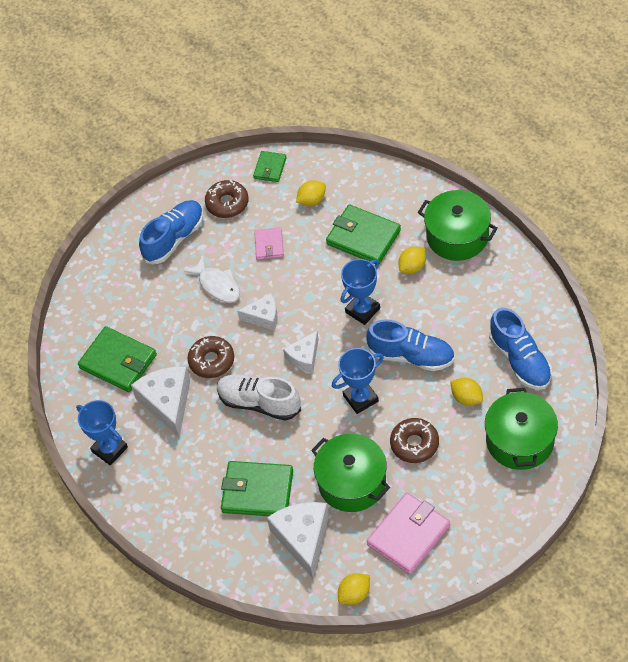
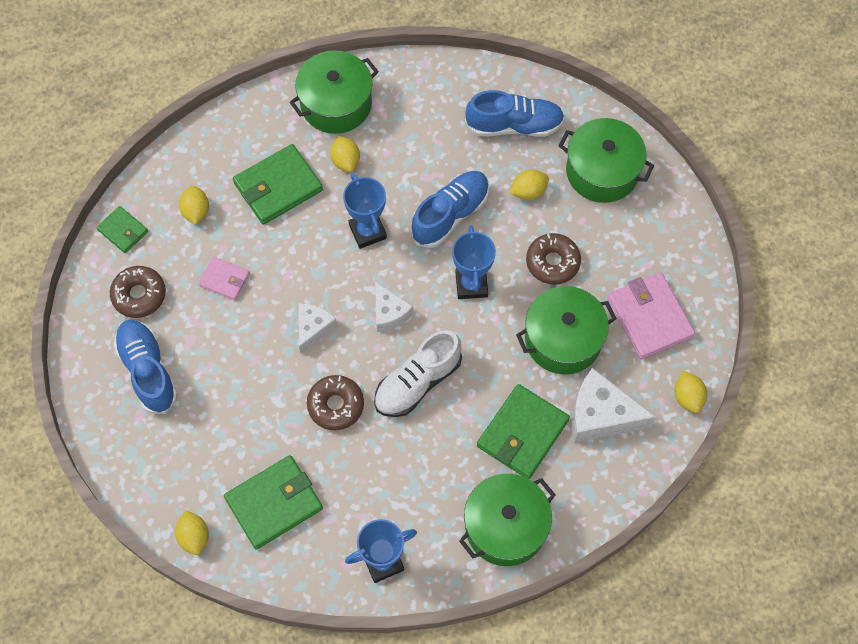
camera: 70 degrees left, 10 degrees up
(70, 328) = (194, 536): none -> yellow lemon
(167, 403) = (360, 474): white cheese -> none
(177, 515) = (505, 526): none -> green pot
(217, 285) = (241, 355): white fish -> none

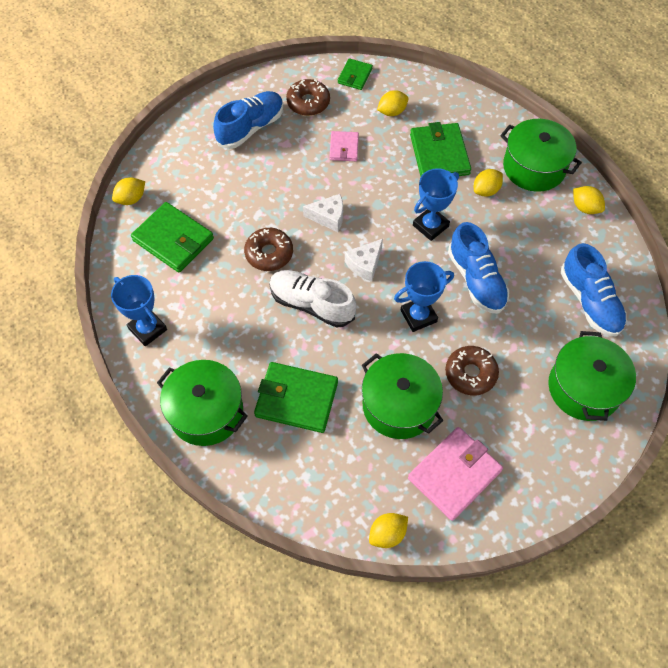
camera: 70 degrees right, 5 degrees down
(278, 187) = (439, 154): green wallet -> green wallet turned 45 degrees clockwise
(450, 215) = (476, 280): blue shoe -> blue shoe turned 45 degrees clockwise
(528, 191) = (530, 333): yellow lemon -> yellow lemon (585, 208)
(601, 415) = (338, 460): white cheese -> none

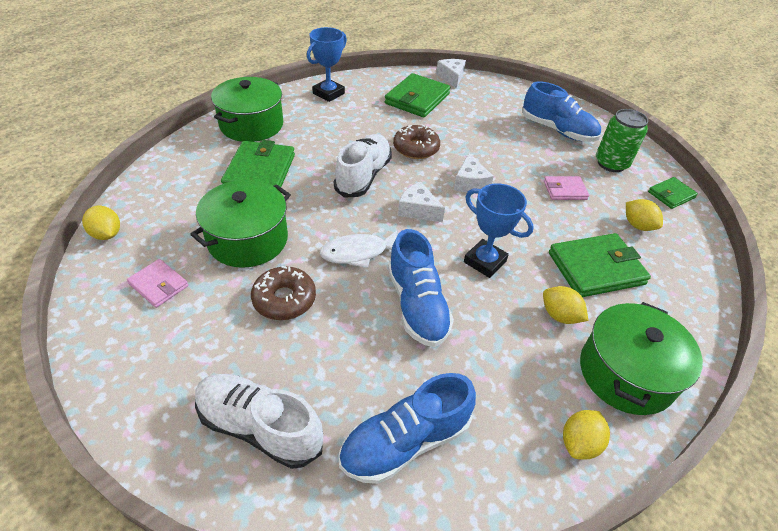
camera: 80 degrees right, 15 degrees down
(131, 199) = (451, 78): yellow lemon -> white cheese
(308, 102) = (611, 163): brown donut -> green can
(355, 76) = (671, 195): green wallet -> green wallet turned 45 degrees counterclockwise
(418, 316) = (358, 253): blue trophy -> white fish
(454, 474) = (159, 285): pink wallet -> pink wallet, size x0.56
(476, 280) = (417, 305): blue shoe -> blue shoe turned 75 degrees counterclockwise
(584, 388) = (259, 427): green pot -> white shoe

